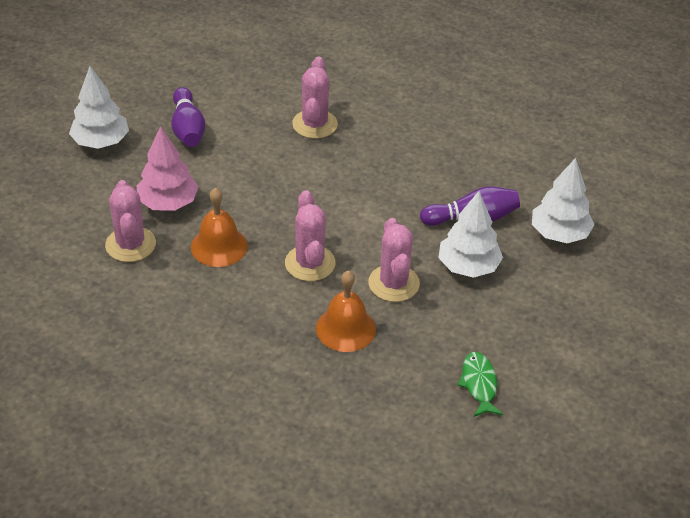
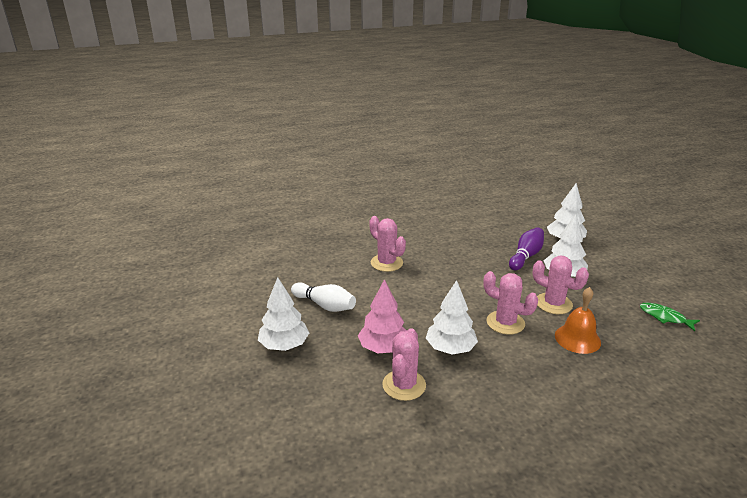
camera: 45 degrees left, 15 degrees down
(130, 244) = (404, 385): pink cactus -> pink cactus turned 75 degrees clockwise
(187, 129) = (325, 305): purple bowling pin -> white bowling pin
(219, 246) = (450, 348): orange bell -> white tree

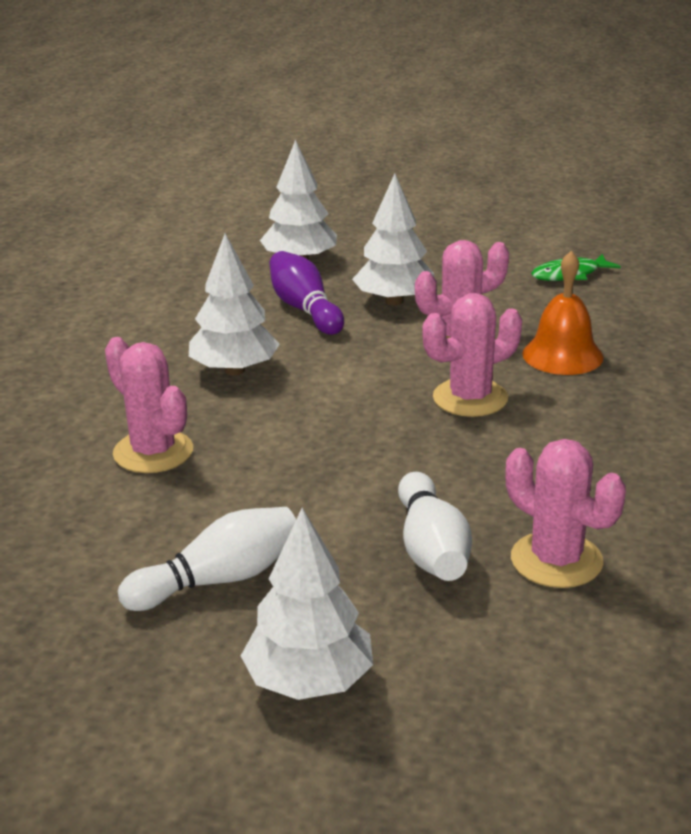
camera: 60 degrees left, 0 degrees up
(383, 348) = (431, 548): pink tree -> white bowling pin
(386, 263) = (153, 452): pink cactus -> pink cactus turned 60 degrees clockwise
(450, 348) = (493, 476): white tree -> white tree (234, 370)

